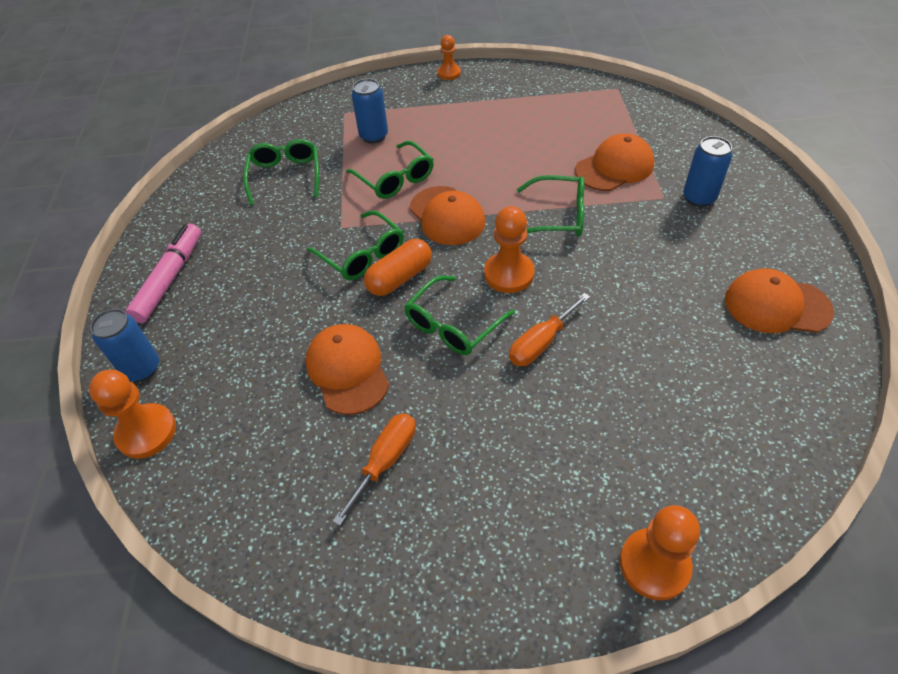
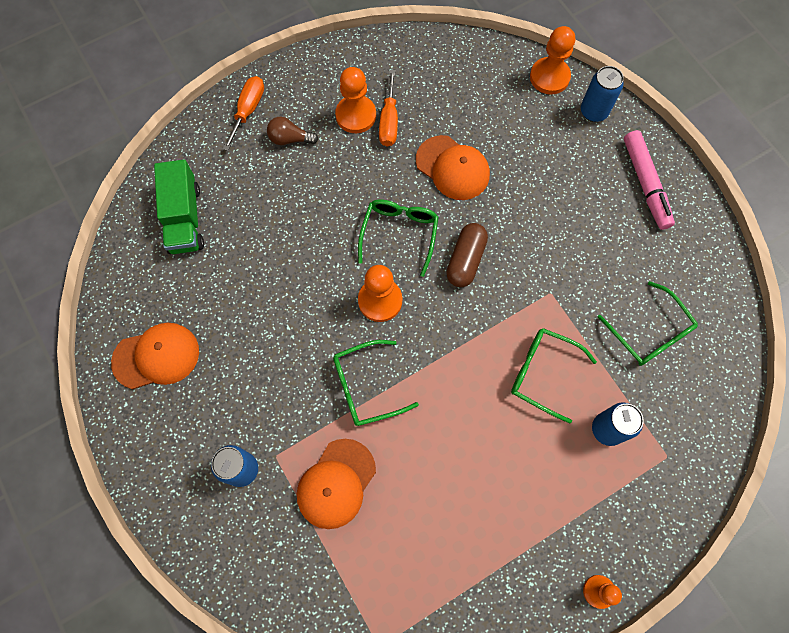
camera: 150 degrees right, 20 degrees up
(362, 255) = (511, 270): green glasses -> none
(400, 278) = (465, 260): orange capsule -> brown capsule
(447, 216) = (466, 345): orange cap -> none
(534, 494) = (290, 139): none -> brown light bulb
(541, 343) = (327, 245): orange screwdriver -> orange screwdriver (248, 110)
(654, 565) = (209, 129): orange pawn -> orange pawn (356, 115)
(719, 442) = (184, 218): none -> green truck

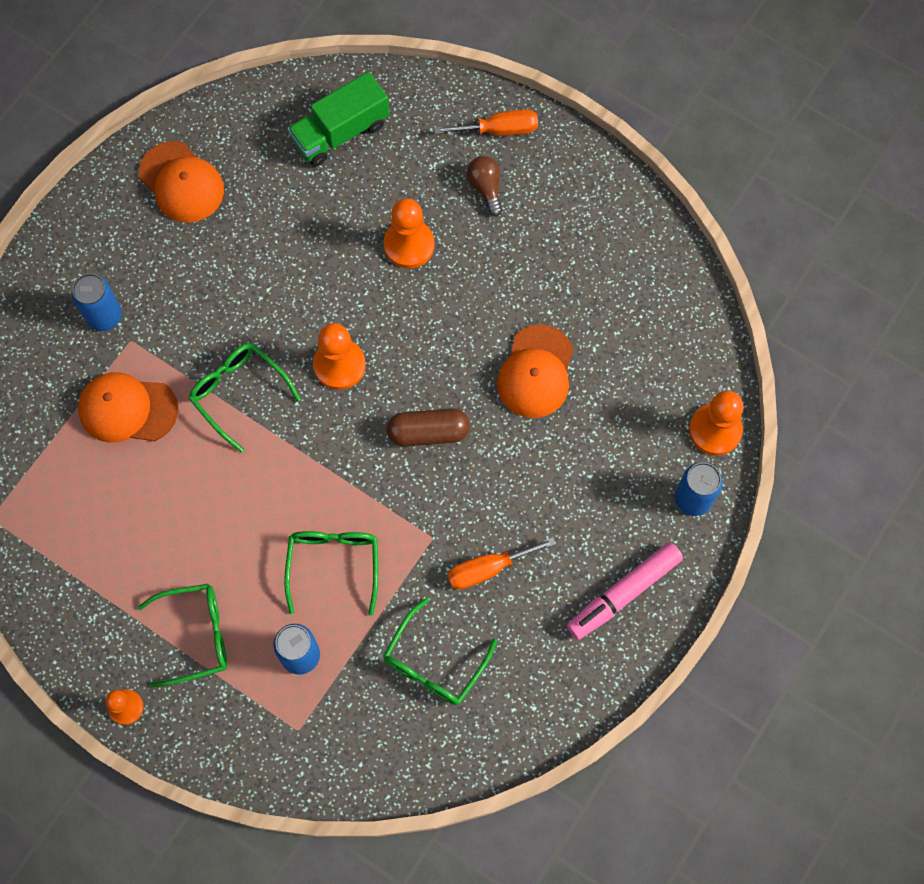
camera: 65 degrees right, 0 degrees up
(356, 115) = (550, 241): orange pawn -> orange pawn (409, 245)
(389, 121) = (561, 279): orange screwdriver -> orange screwdriver (488, 569)
(399, 234) = (426, 351): green glasses -> green glasses (196, 635)

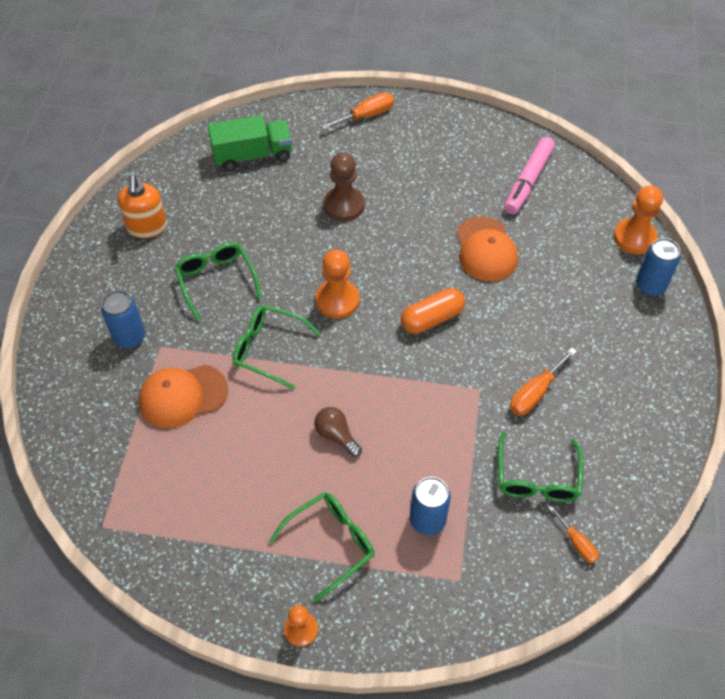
camera: 25 degrees left, 15 degrees down
(181, 182) = (147, 227): orange cap -> orange soap dispenser
(333, 565) = (414, 440): green glasses -> green glasses (216, 281)
(340, 132) = (252, 155): green truck -> green truck turned 135 degrees counterclockwise
(409, 245) = (344, 205): orange pawn -> brown pawn
(428, 432) = (432, 318): brown capsule -> orange capsule
(433, 748) = (577, 543): none -> orange screwdriver
(486, 188) = (378, 152): brown light bulb -> brown light bulb (336, 436)
(624, 593) = (645, 367): pink marker -> pink marker (528, 181)

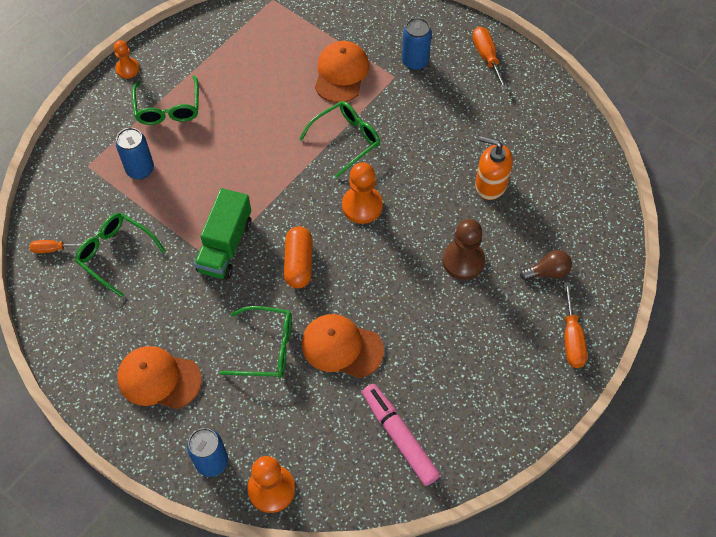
camera: 120 degrees right, 5 degrees up
(147, 227) = (522, 110): orange soap dispenser -> orange soap dispenser (490, 185)
(216, 281) = (435, 134): green glasses -> green glasses (266, 348)
(252, 155) = (567, 218): green truck -> green truck (225, 246)
(336, 436) = (243, 148): brown light bulb -> brown light bulb (547, 272)
(535, 393) = (180, 296): orange screwdriver -> orange screwdriver (486, 57)
(620, 363) = (159, 379): none -> orange cap

